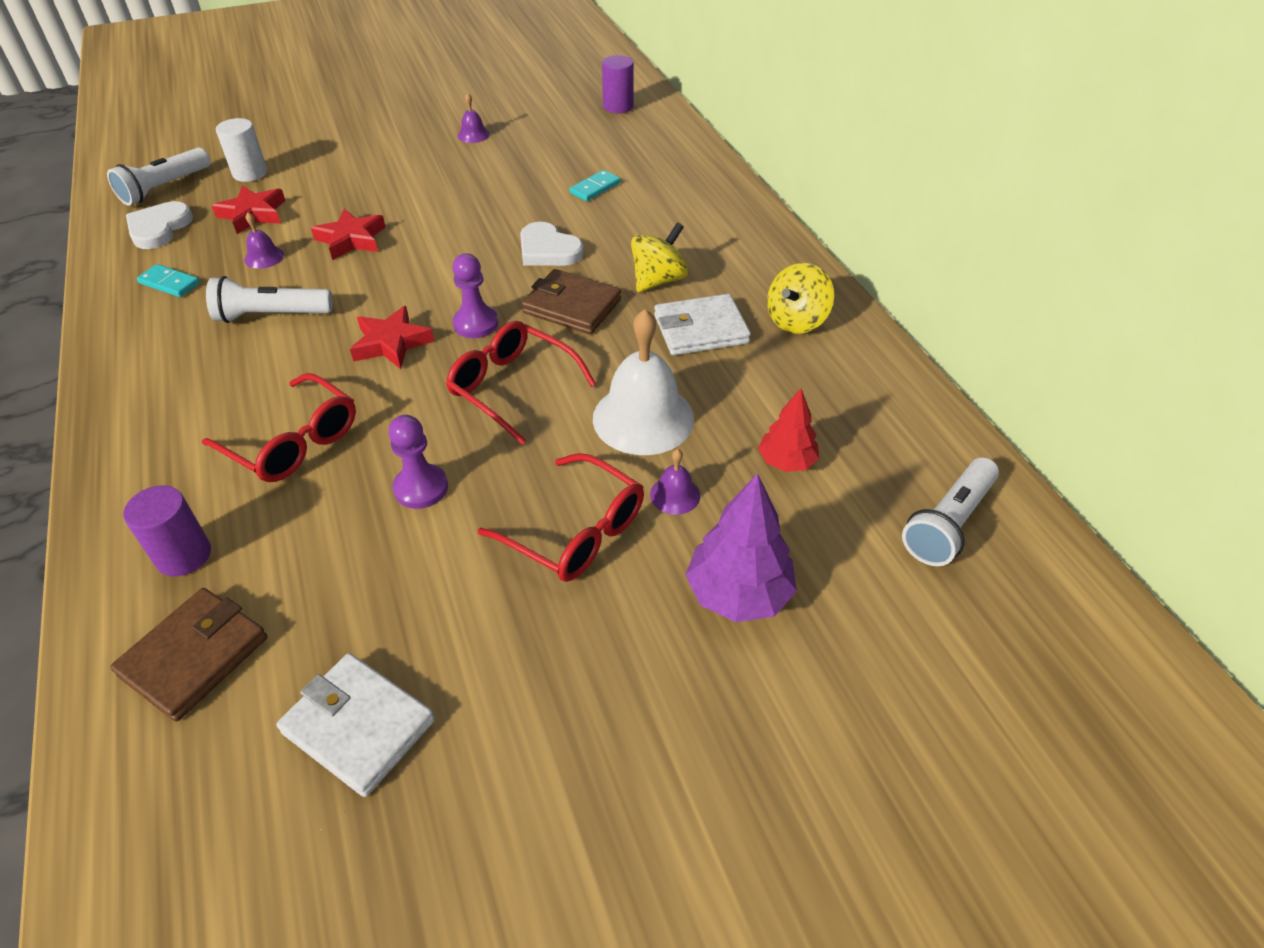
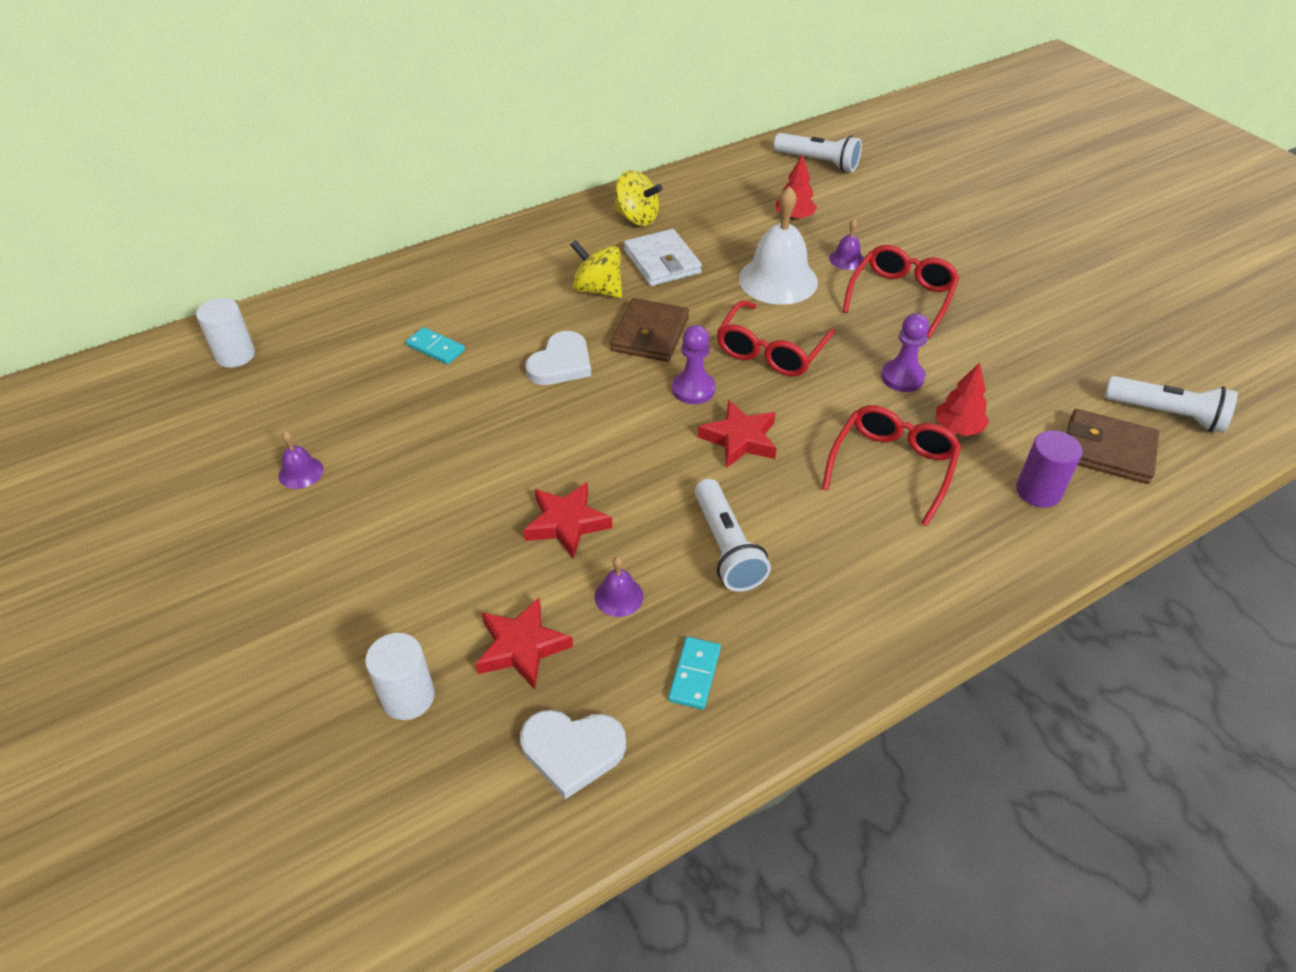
camera: 100 degrees left, 0 degrees up
(165, 188) = (457, 801): white flashlight -> white flashlight (1166, 414)
(315, 514) = (957, 428): none -> red tree
(359, 726) = (1096, 359): white wallet -> none
(618, 106) = (235, 355): purple cylinder -> white cylinder
(738, 594) = (912, 230): purple tree -> none

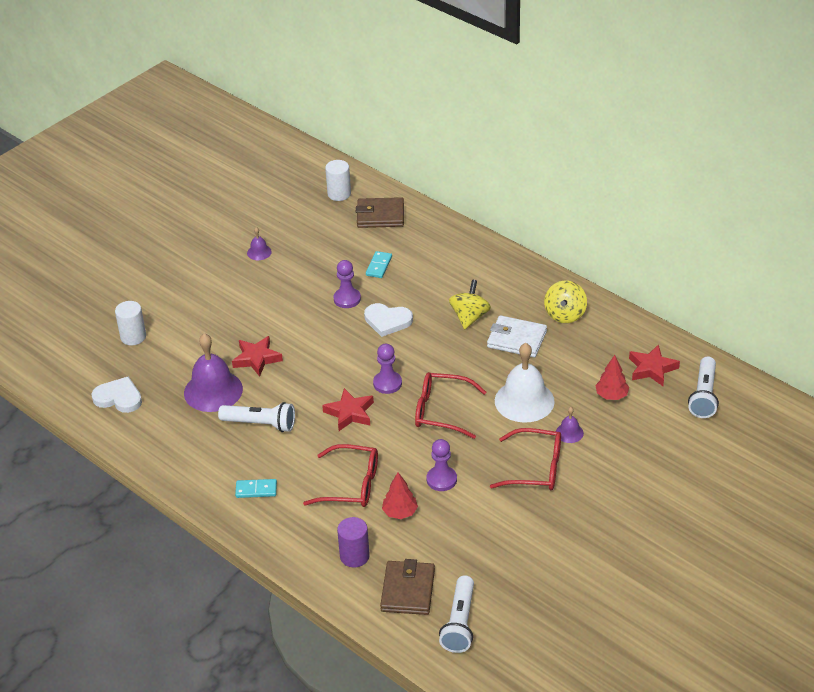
camera: 75 degrees right, 5 degrees down
(487, 394) = (347, 299): none -> purple pawn
(522, 647) = (171, 365): red star -> red star (652, 368)
(572, 751) = (119, 398): white heart -> white heart turned 120 degrees clockwise
(619, 596) = (213, 391): purple bell -> purple bell, size x2.19
(650, 334) = (433, 352): brown wallet -> brown wallet (380, 215)
(662, 262) = (516, 339): white wallet -> white wallet turned 60 degrees clockwise
(694, 674) = (172, 429): turquoise domino -> turquoise domino (256, 490)
(726, 547) = (260, 424): white flashlight -> white flashlight turned 135 degrees counterclockwise

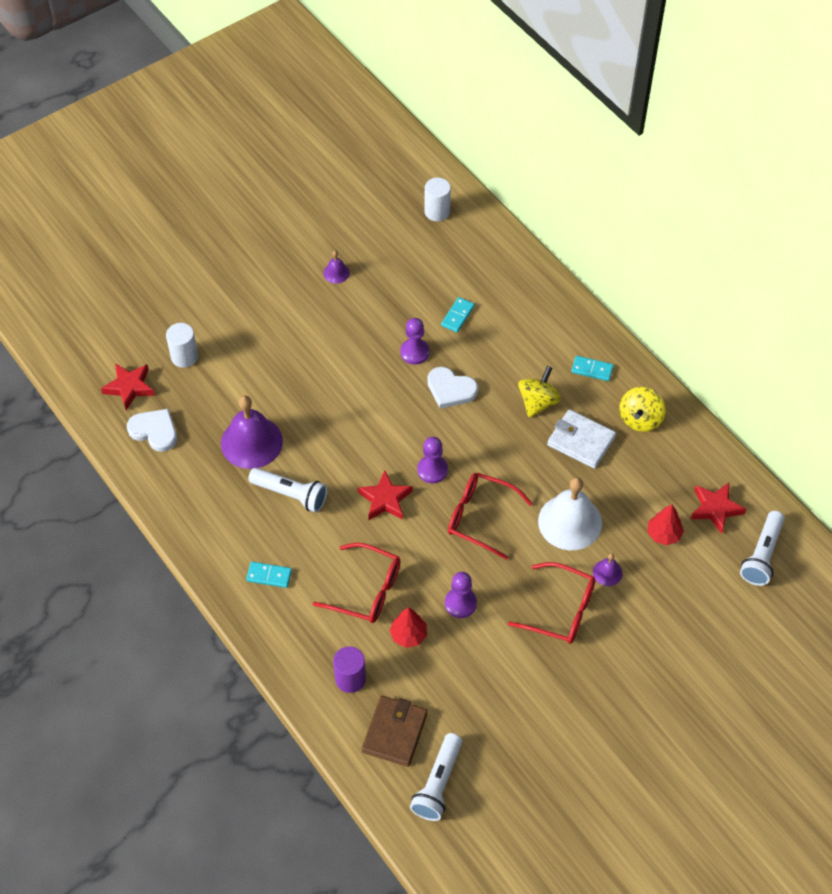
camera: 10 degrees right, 15 degrees up
(257, 359) = (305, 410): red star -> red star (129, 387)
(380, 215) = (474, 249): brown wallet -> none
(511, 285) = (592, 369): none -> turquoise domino

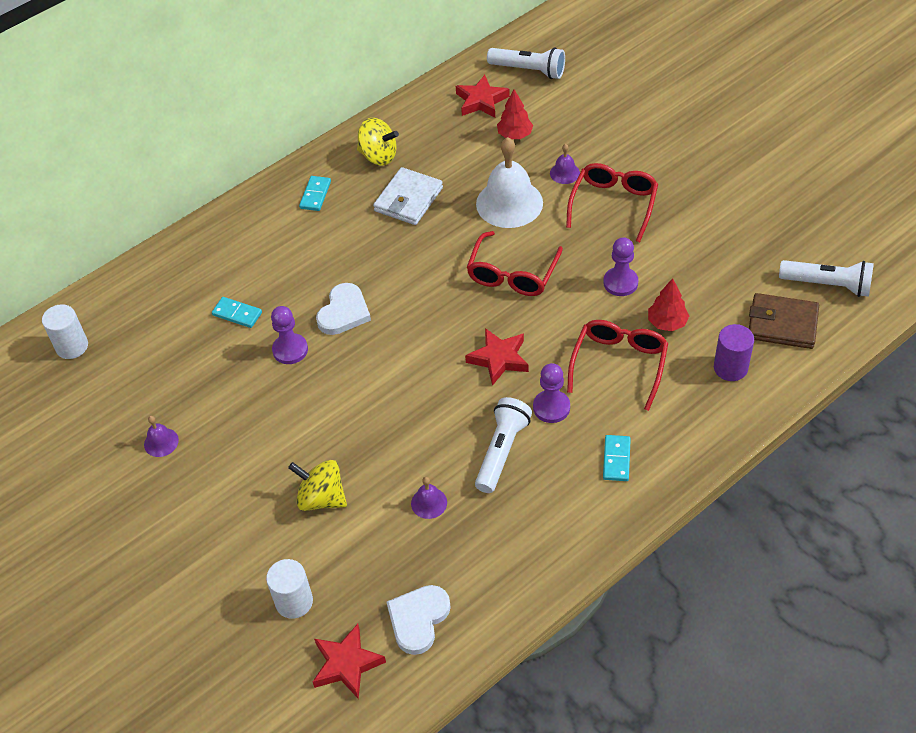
camera: 90 degrees left, 5 degrees down
(251, 442) = (429, 503): purple bell -> purple bell, size x0.46
(432, 470) = (455, 320): purple pawn -> purple pawn (551, 407)
(538, 402) = (359, 236): yellow spinning top -> yellow spinning top (321, 498)

